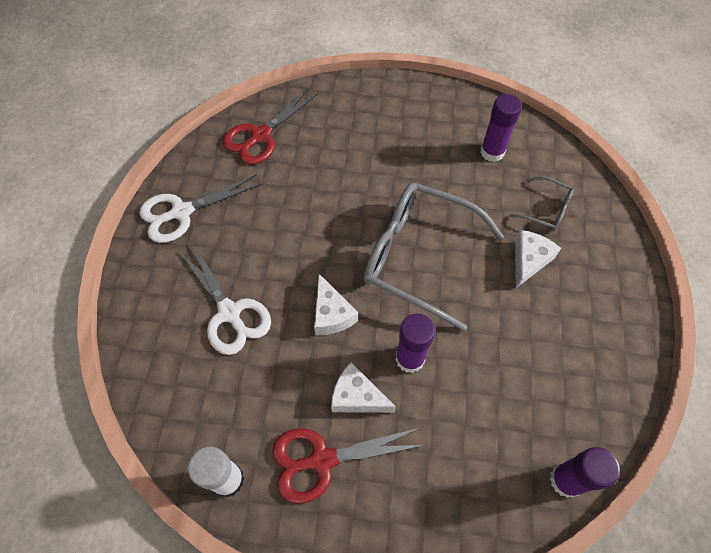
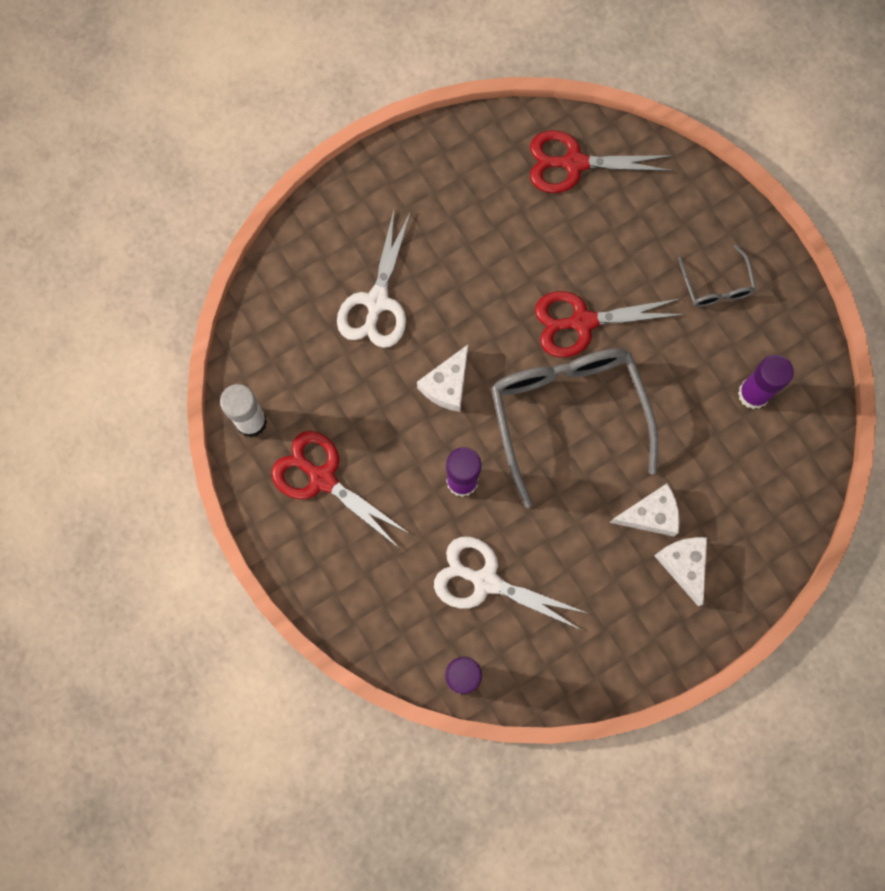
camera: 50 degrees right, 15 degrees up
(182, 212) = (432, 173): white scissors -> white scissors (485, 581)
(357, 396) = (393, 464): white cheese -> white cheese (683, 565)
(364, 204) = (582, 322): none -> red scissors
(546, 210) = (725, 492): grey glasses -> grey glasses (716, 285)

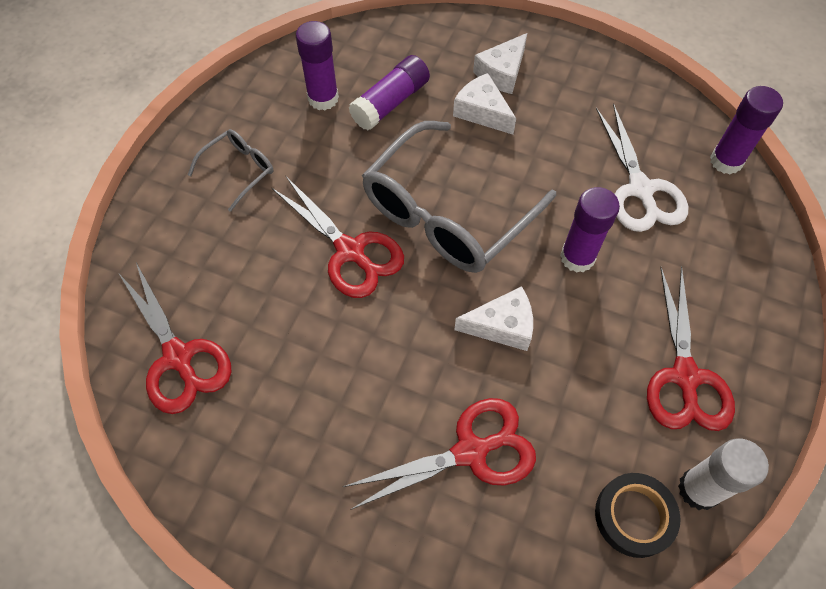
camera: 125 degrees left, 15 degrees down
(266, 369) = (634, 516): none -> black tape
(377, 302) = (471, 451): white scissors -> red scissors
(711, 446) = (390, 103): none -> purple glue stick

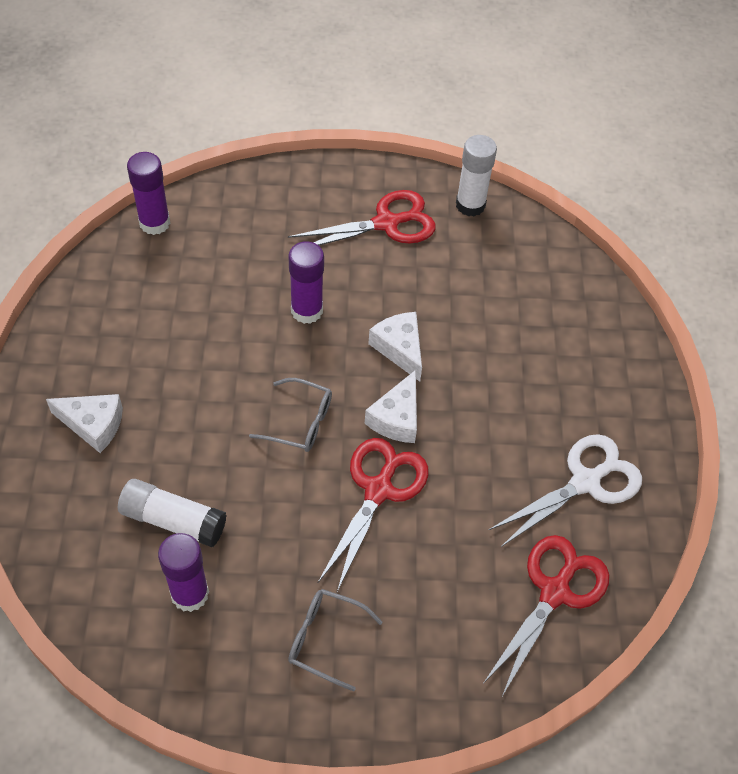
camera: 115 degrees left, 5 degrees down
(390, 103) = (173, 520): purple glue stick -> white glue stick
(447, 213) = (300, 422): grey glasses -> grey glasses, size x0.47
(471, 451) = (516, 342): red scissors -> none
(482, 112) = (157, 428): white cheese -> white cheese (396, 418)
(634, 516) = (509, 236): black tape -> none
(640, 189) = (212, 279): white scissors -> white scissors (585, 482)

